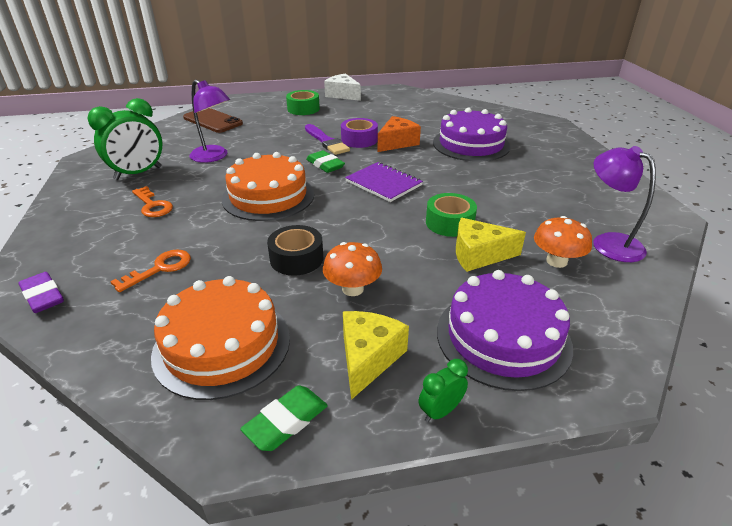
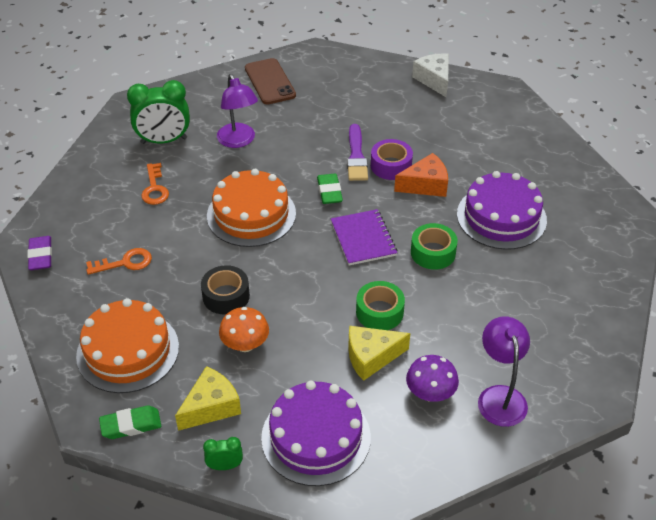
camera: 30 degrees right, 10 degrees up
(303, 109) = (372, 92): green tape -> green tape (433, 252)
(479, 255) = (371, 357): yellow cheese -> yellow cheese turned 45 degrees counterclockwise
(556, 261) = (430, 393): orange mushroom -> purple mushroom

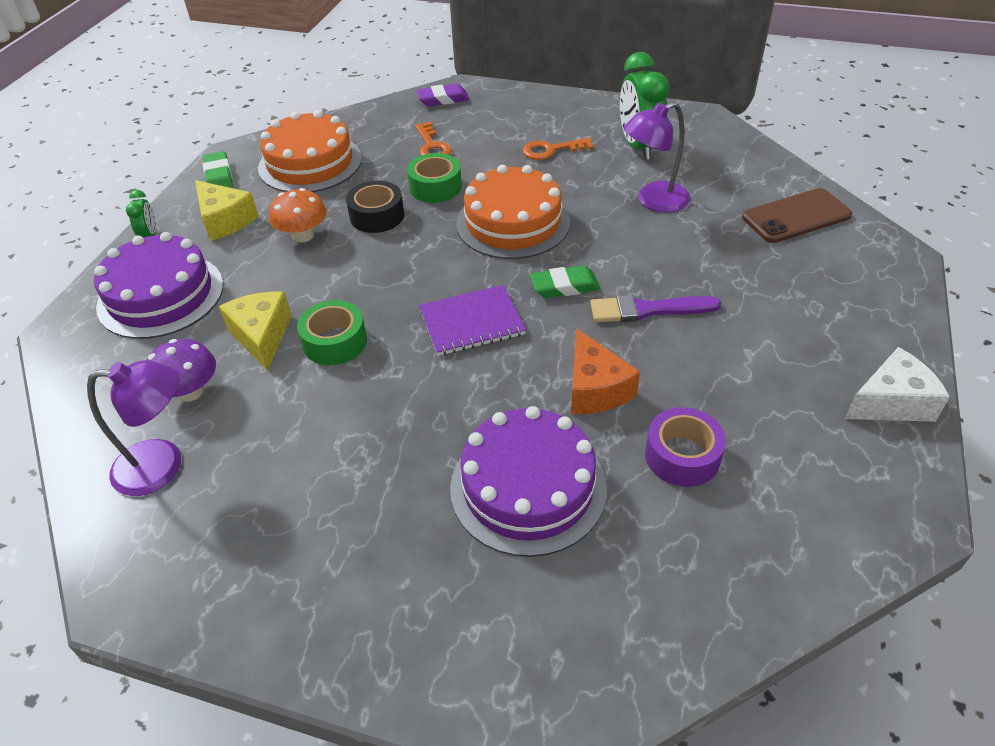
camera: 90 degrees right, 0 degrees up
(391, 166) = (634, 348): purple tape -> purple tape (682, 456)
(433, 252) = (443, 396): green tape -> green tape (435, 187)

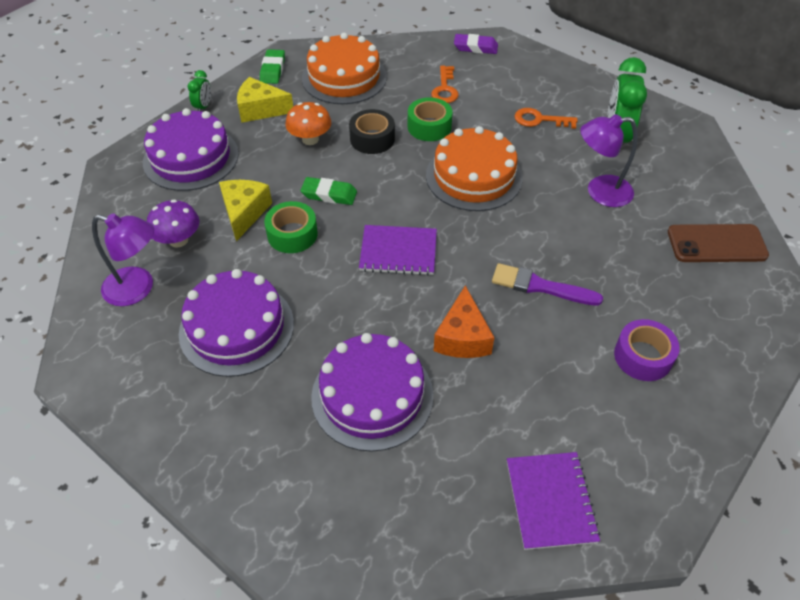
camera: 20 degrees right, 5 degrees up
(225, 220) = (260, 109): yellow cheese -> yellow cheese turned 120 degrees clockwise
(319, 468) = (236, 328): none -> purple cake
(564, 286) = (485, 245): green eraser -> green eraser (329, 194)
(682, 456) = (499, 414): purple tape -> purple tape (643, 356)
(791, 528) = (550, 501): none -> purple notebook
(891, 402) = (696, 433): white cheese -> none

